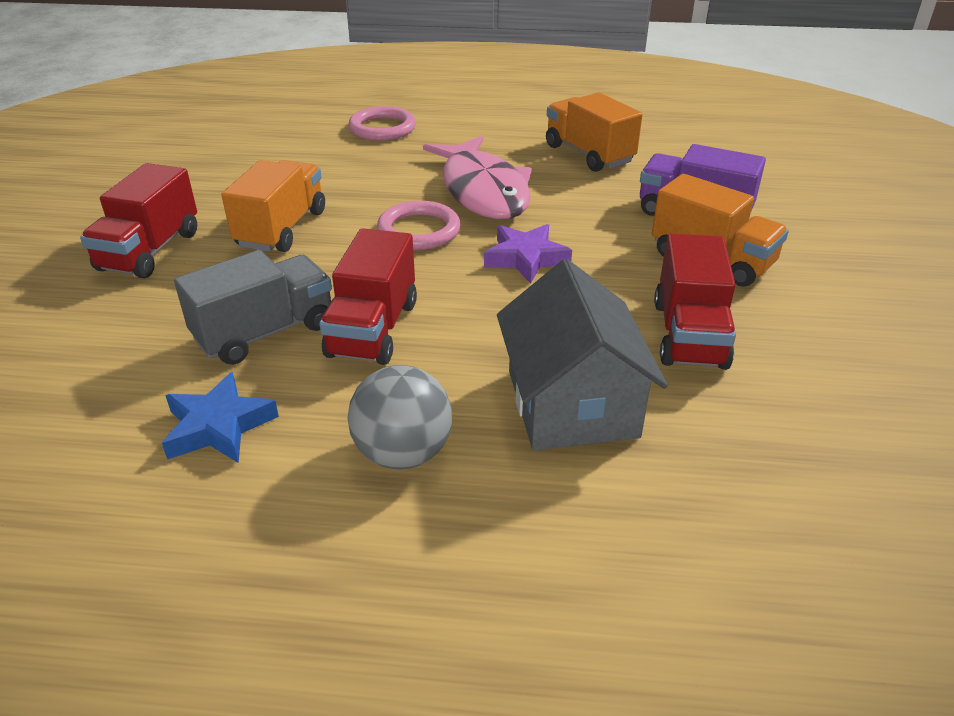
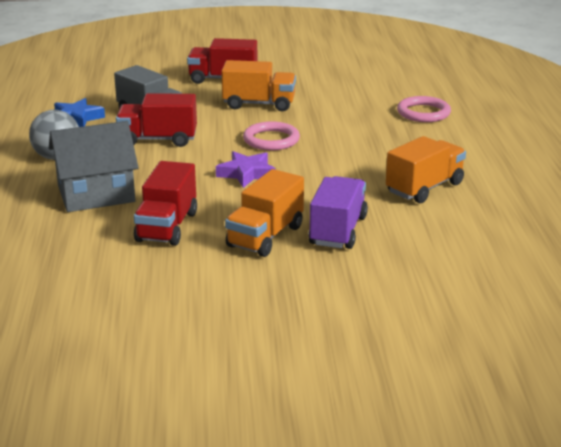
camera: 80 degrees right, 10 degrees down
(483, 191) = (337, 154): pink fish -> none
(689, 334) = (167, 227): red truck -> red truck turned 75 degrees counterclockwise

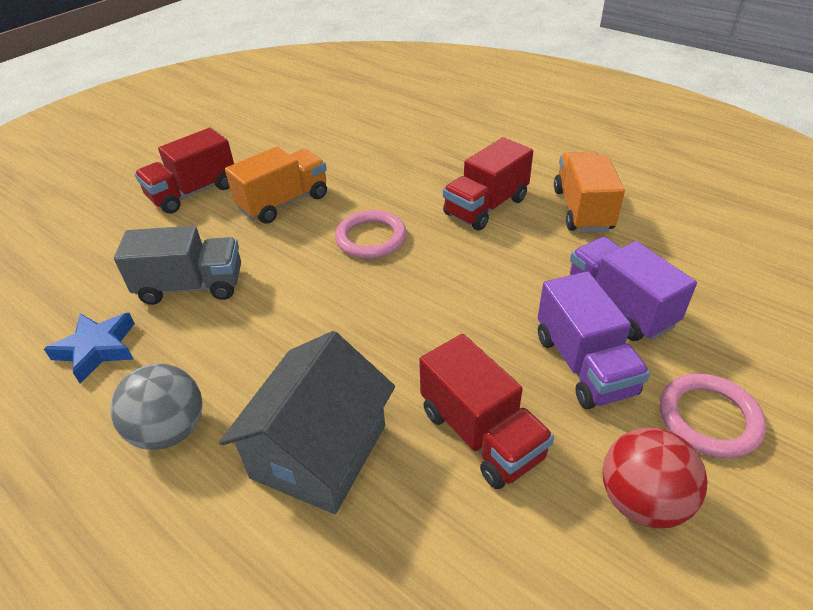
camera: 45 degrees left, 15 degrees up
(158, 140) = (255, 314): red truck -> red truck (486, 207)
(186, 282) = (642, 500): none -> red ball
(246, 173) = (424, 296): purple star -> none
(265, 236) = (584, 364): orange truck -> purple truck
(423, 113) = (438, 133): pink ring -> pink ring (708, 418)

